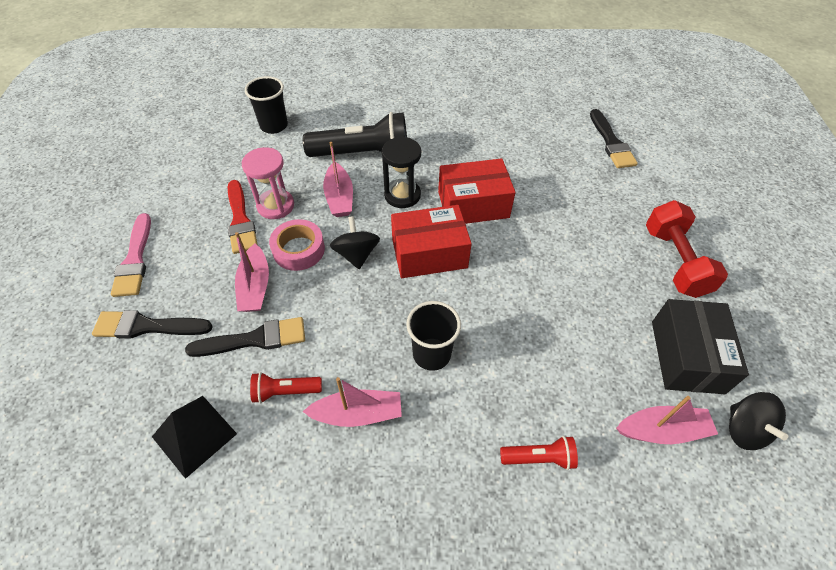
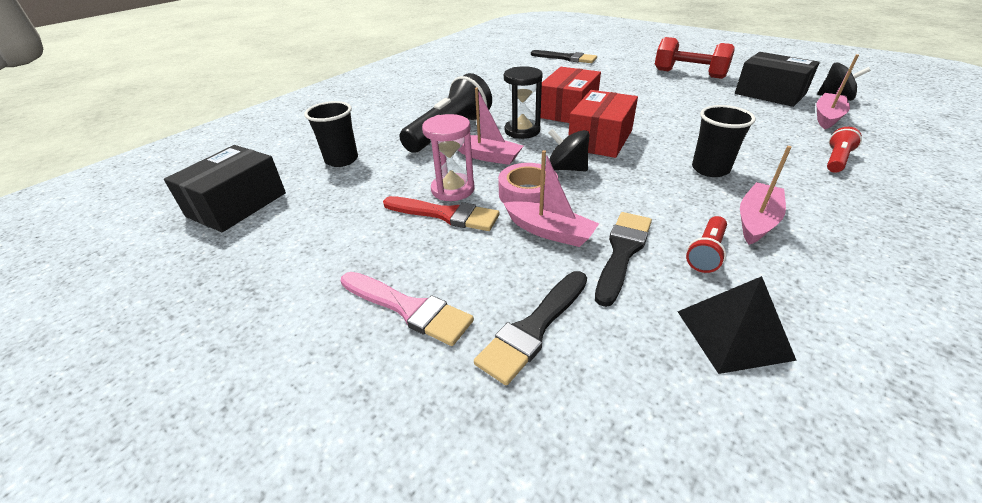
camera: 50 degrees left, 15 degrees down
(188, 119) = (237, 204): none -> black box

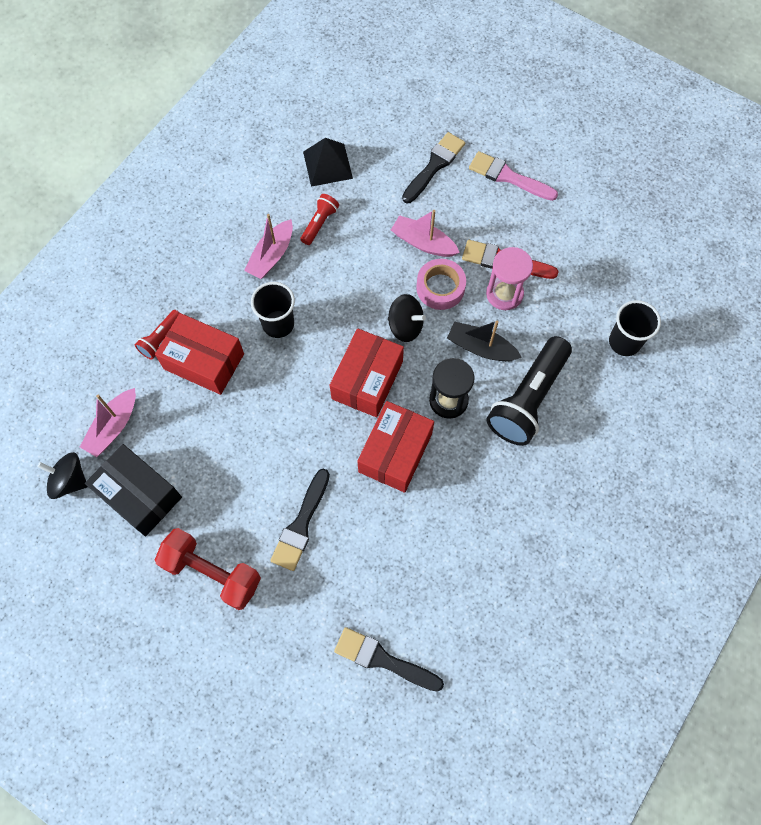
camera: 175 degrees right, 30 degrees up
(237, 204) = (682, 272): black box -> none
(487, 156) = (481, 347): pink boat -> black boat
(622, 252) = (375, 223): black brush -> black brush (301, 524)
(774, 148) = (204, 361): none -> red box

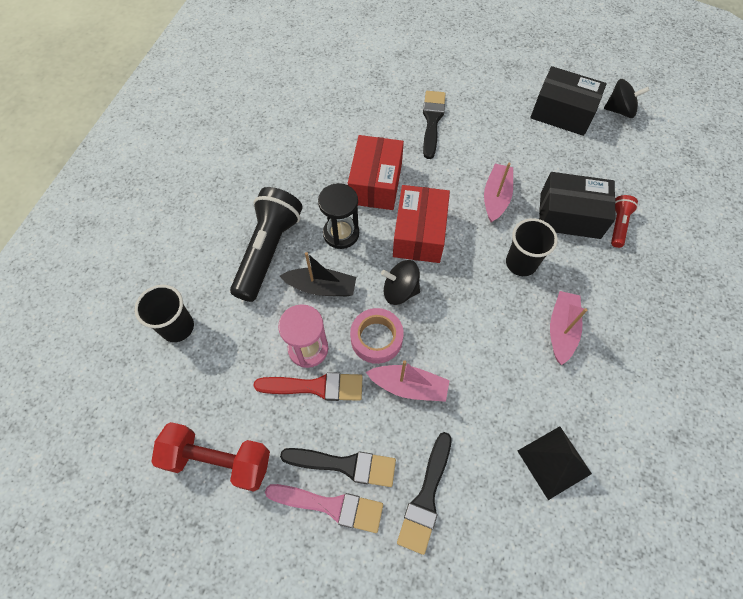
camera: 165 degrees right, 5 degrees down
(113, 427) = (612, 151): pink boat -> pink boat (496, 197)
(204, 361) = (570, 215): red box -> black box
(212, 572) = (483, 81): red dumbbell -> red dumbbell (218, 460)
(319, 223) = (529, 380): red flashlight -> none
(383, 659) = (345, 61): black brush -> black brush (345, 465)

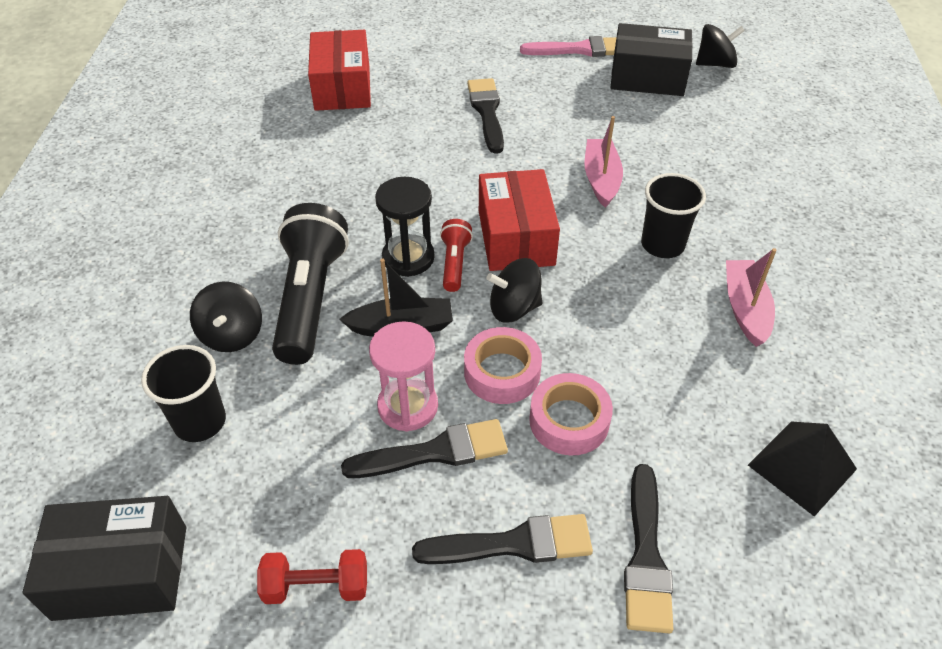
camera: 15 degrees left, 15 degrees down
(212, 267) = (232, 334): none -> black spinning top
(218, 460) = (316, 586): red dumbbell -> red dumbbell, size x0.62
(315, 387) = (435, 452): red brush -> black brush
(331, 506) = (511, 604): pink brush -> pink brush (580, 49)
(375, 183) = (436, 192): red box -> red box (342, 87)
(409, 386) = (569, 420): pink boat -> pink tape
(570, 215) = (702, 181): black box -> black box (121, 572)
(618, 225) = (765, 180): red flashlight -> red flashlight (454, 263)

